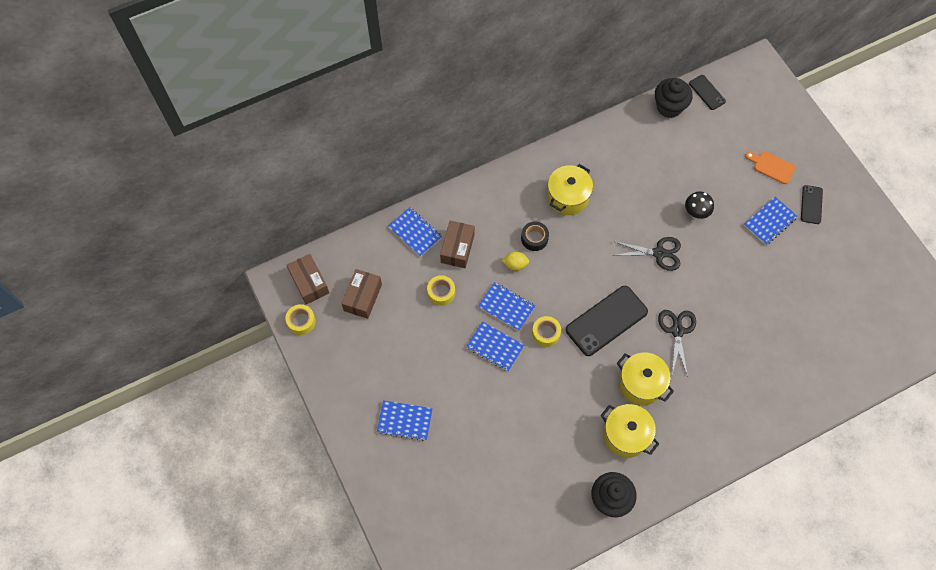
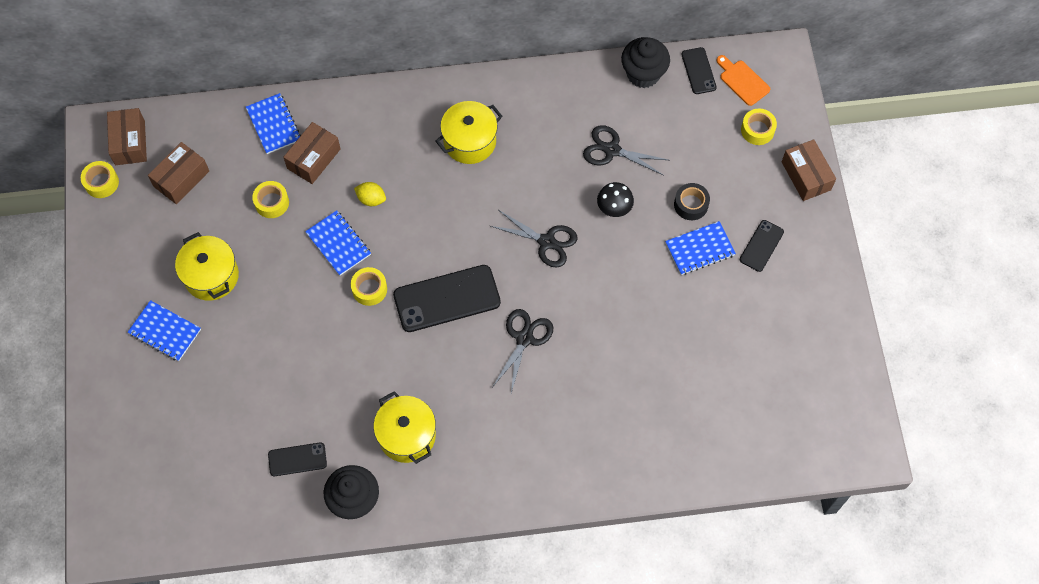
camera: 20 degrees right, 0 degrees up
(495, 347) = (304, 284): blue notebook -> none
(534, 238) = (408, 176): black tape -> black tape (691, 205)
(552, 483) = (297, 459): none -> black phone
(641, 384) = (452, 384): yellow pot -> yellow pot (211, 276)
(673, 170) = (612, 150): none -> black scissors
(768, 122) = (757, 130): none -> yellow tape
(772, 167) = (735, 185): orange cutting board -> orange cutting board (742, 81)
(817, 144) = (806, 176): none -> brown box

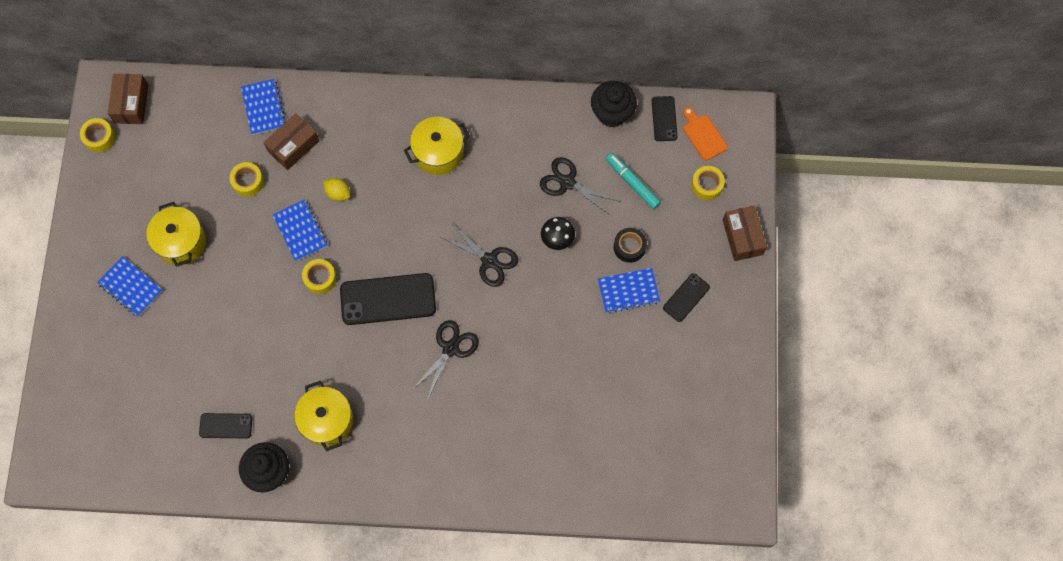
camera: 10 degrees right, 5 degrees up
(181, 178) = (171, 145): brown box -> none
(680, 140) = (632, 183): none -> turquoise marker

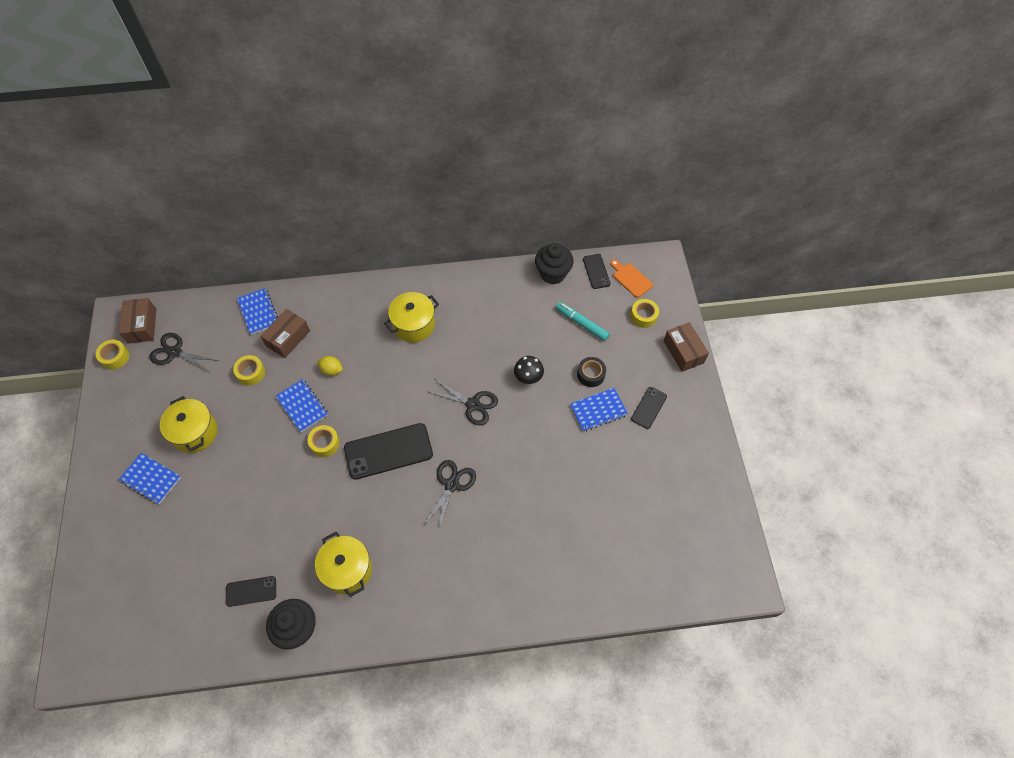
camera: 10 degrees left, 10 degrees down
(567, 182) = (527, 331): black scissors -> black scissors (175, 352)

